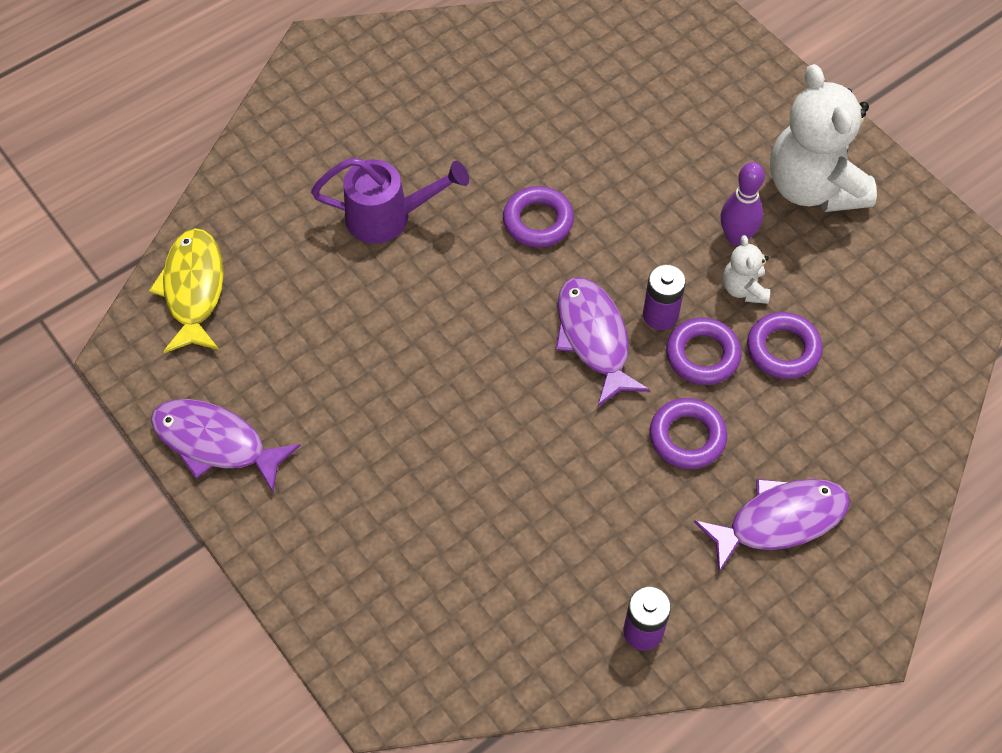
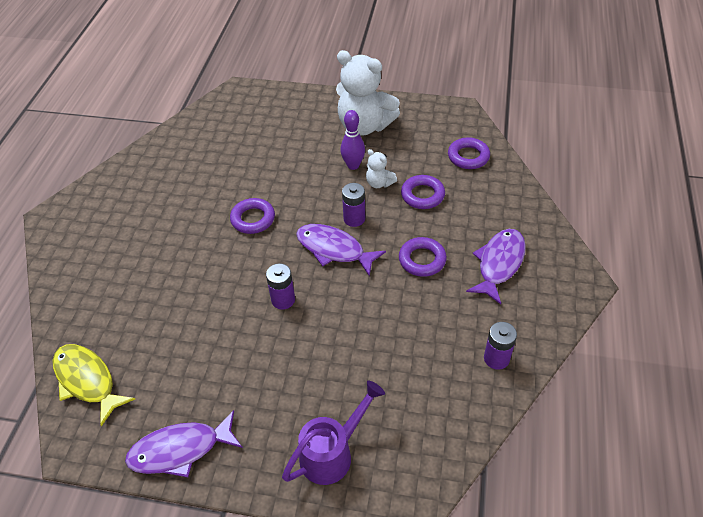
camera: 40 degrees left, 10 degrees down
(388, 217) = (171, 268): purple watering can -> purple watering can (332, 453)
(473, 356) = (283, 300): none -> purple battery
(702, 355) = (391, 222): purple ring -> purple ring (468, 156)

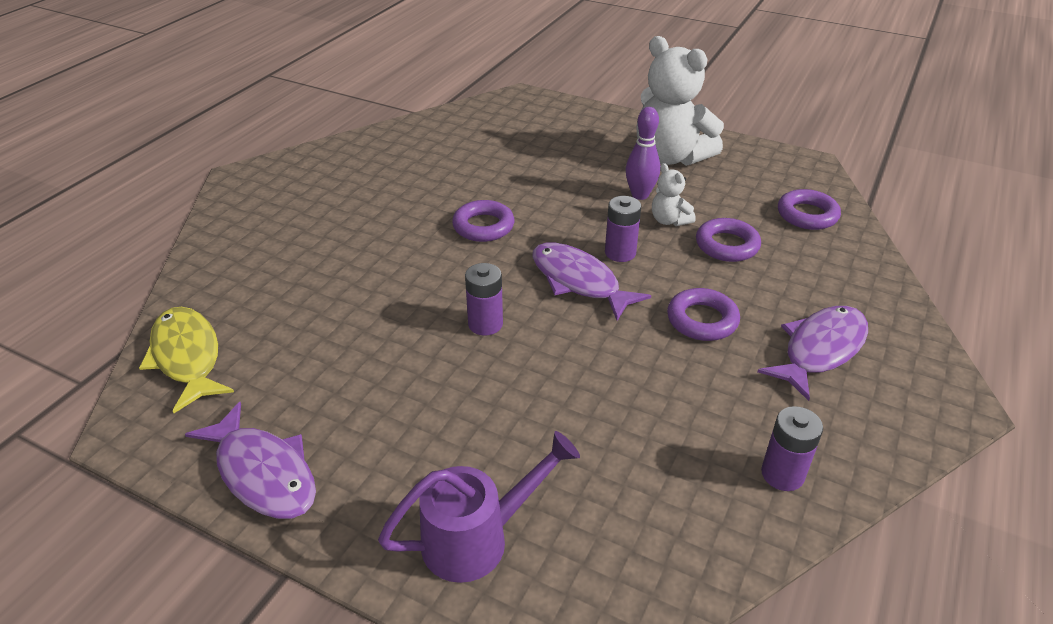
camera: 15 degrees right, 10 degrees down
(180, 450) = (263, 473): purple fish -> purple fish turned 135 degrees counterclockwise

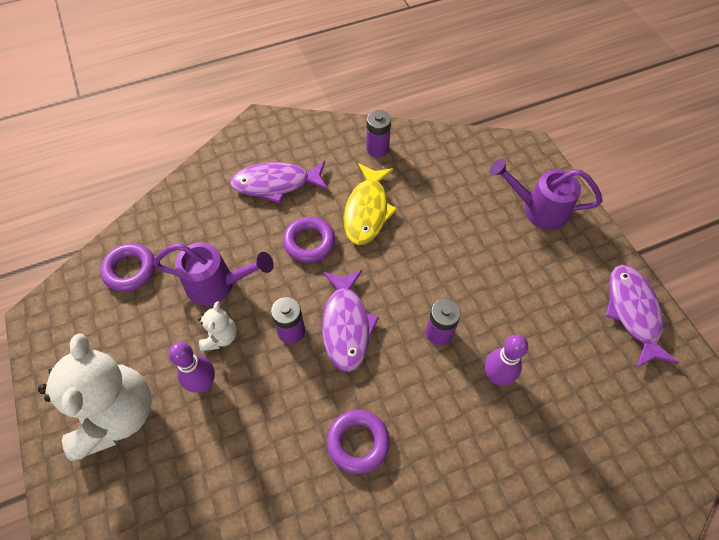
camera: 140 degrees left, 20 degrees up
(187, 357) = (663, 450): yellow fish -> yellow fish (367, 210)
(398, 323) = (496, 376): none -> purple bowling pin
(727, 245) = (217, 284): purple ring -> purple watering can

